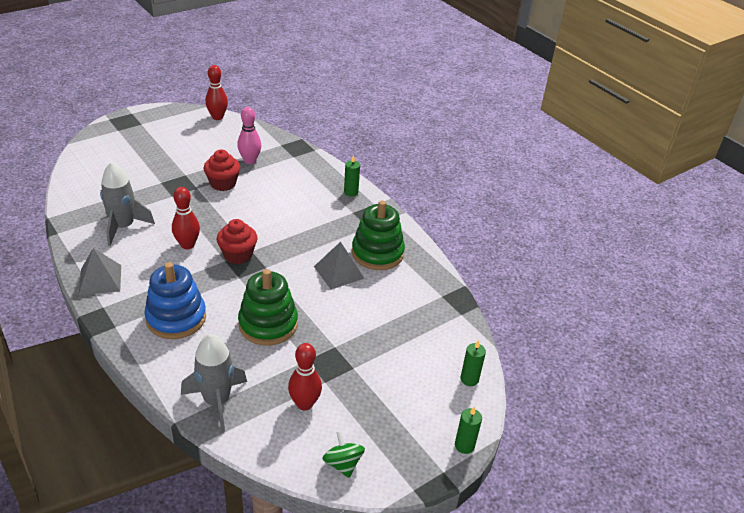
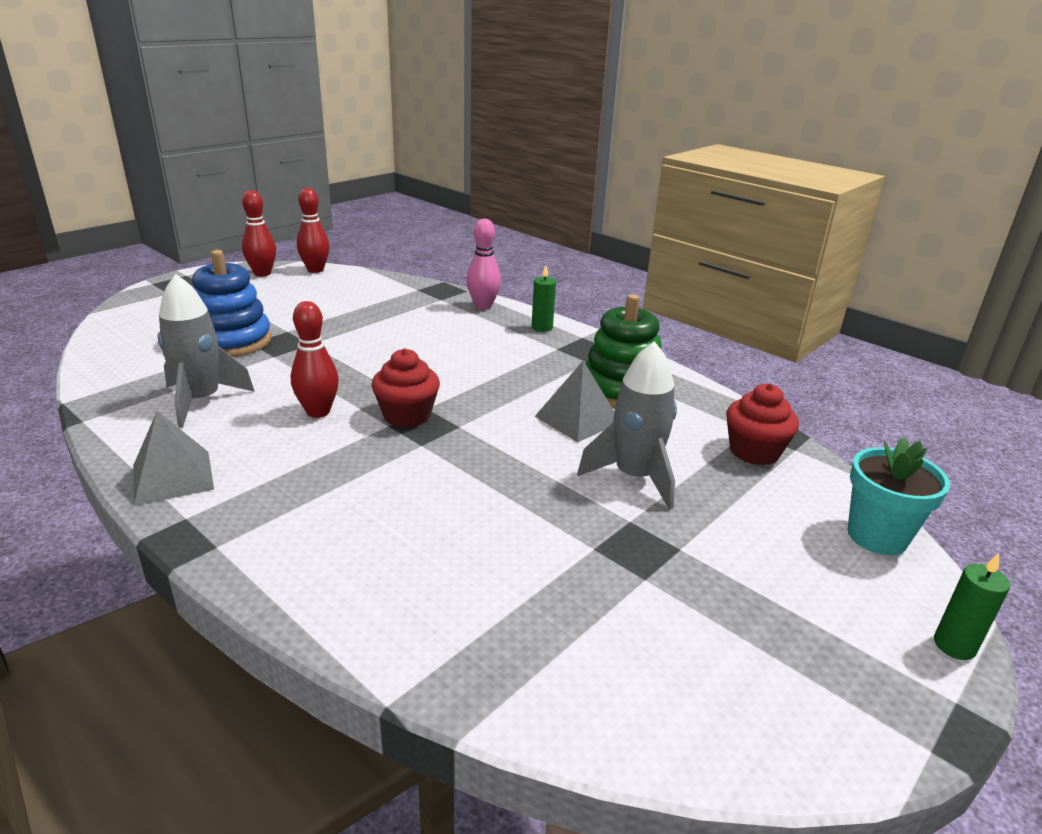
camera: 10 degrees left, 10 degrees down
(176, 318) = (331, 516): blue stacking toy -> blue stacking toy (232, 341)
(217, 401) = (460, 647): grey rocket -> grey rocket (634, 477)
(223, 183) = (349, 335): red cupcake -> red cupcake (754, 451)
(250, 161) = (380, 308): pink bowling pin -> pink bowling pin (483, 306)
(268, 324) = (500, 503): green stacking toy -> none
(304, 404) = (630, 622): red bowling pin -> red bowling pin (262, 273)
(343, 463) = (766, 724): green spinning top -> none
(469, 379) = (877, 536): green candle -> turquoise flower pot

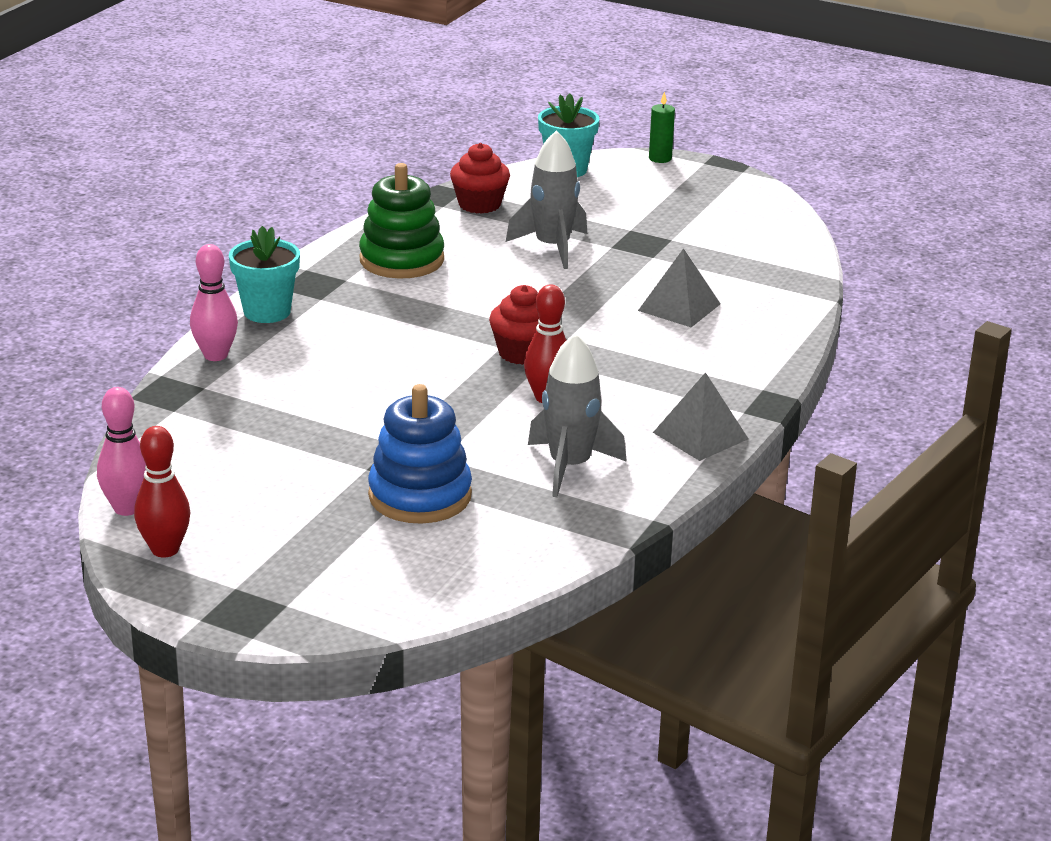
camera: 105 degrees left, 0 degrees up
(315, 270) = (127, 508): red bowling pin -> pink bowling pin
(542, 327) = (267, 312): green candle -> turquoise flower pot
(577, 419) = (474, 275): grey pyramid -> grey pyramid (679, 307)

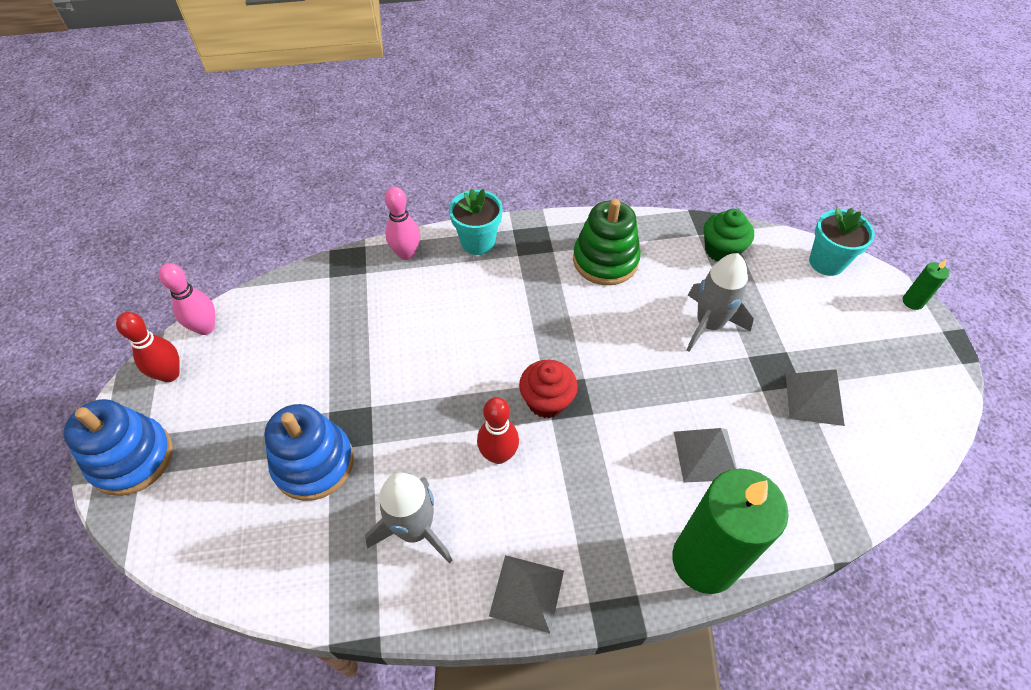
camera: 55 degrees right, 25 degrees up
(256, 603) = (132, 458): none -> blue stacking toy
(479, 204) = (721, 250): red cupcake -> green cupcake
(691, 240) = (814, 399): none -> grey pyramid
(770, 349) = (704, 561): none -> green candle

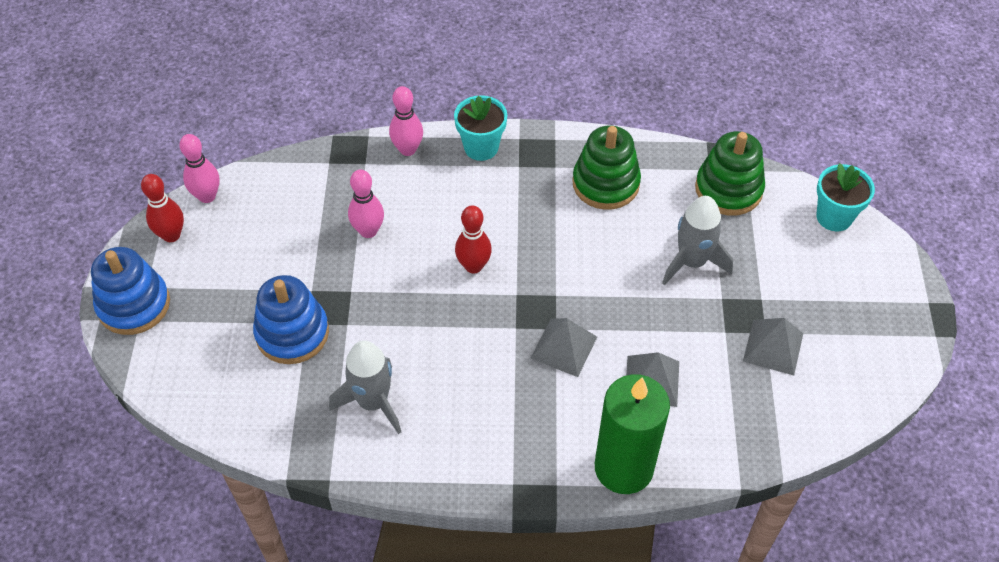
camera: 10 degrees right, 0 degrees up
(380, 340) = (368, 231): none -> pink bowling pin
(498, 454) = (459, 351): red bowling pin -> red bowling pin (473, 266)
(527, 593) = (460, 467): grey pyramid -> grey pyramid (564, 347)
(547, 401) = (515, 310): red cupcake -> none
(721, 250) = (728, 189): green cupcake -> green stacking toy
(912, 302) = (909, 269): green candle -> none

